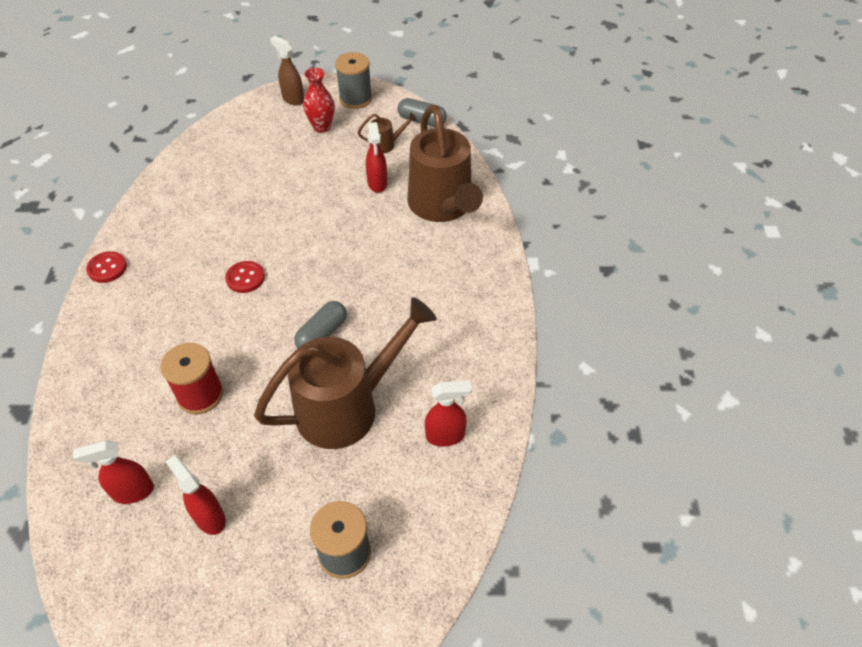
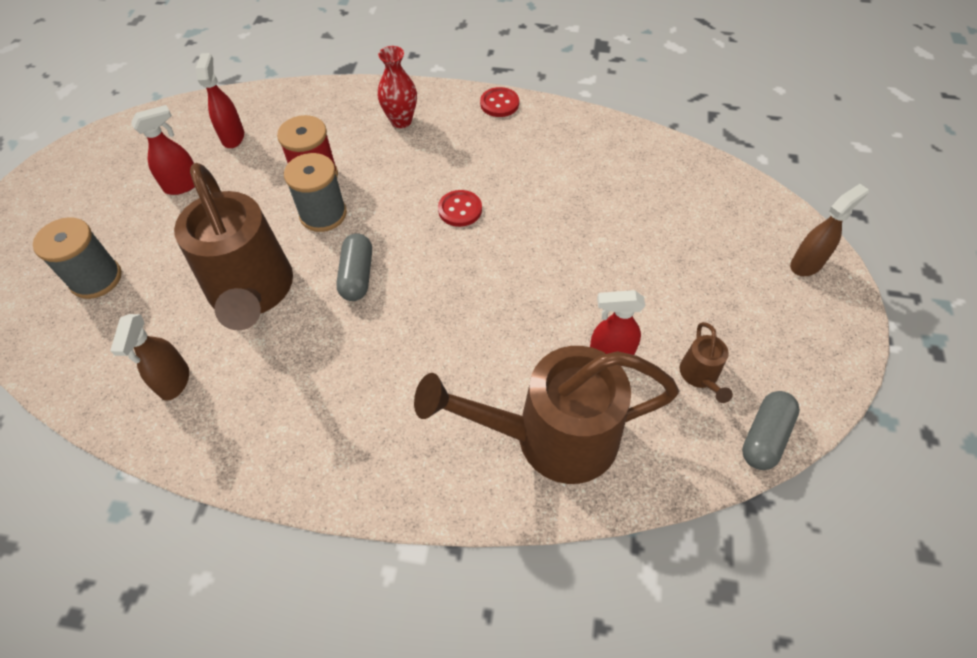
camera: 100 degrees right, 5 degrees up
(322, 127) = (740, 296): red vase -> red vase (401, 121)
(322, 334) = (357, 276): grey capsule -> grey capsule turned 45 degrees clockwise
(355, 99) = (816, 344): grey spool -> grey spool (323, 214)
(445, 436) = (174, 381): red spray bottle -> brown spray bottle

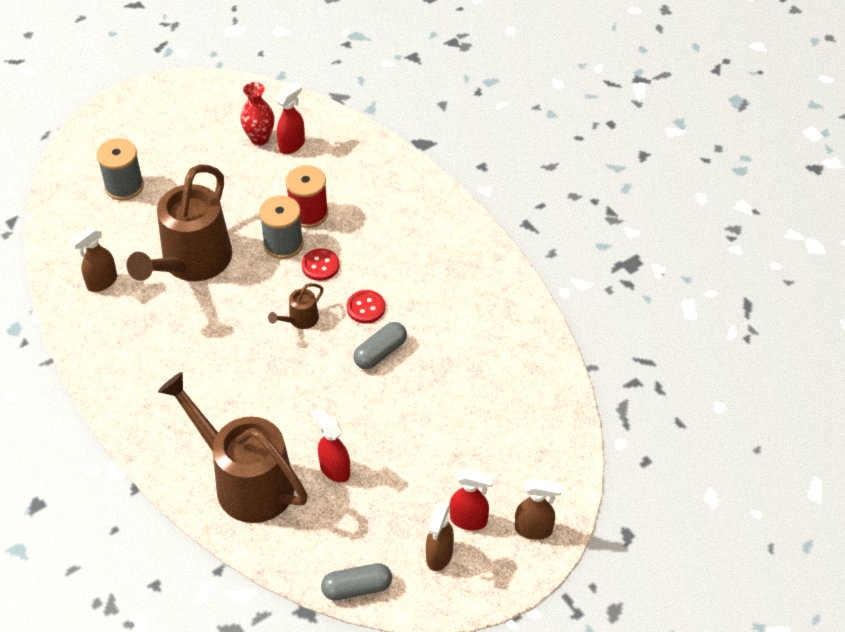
camera: 45 degrees right, 5 degrees down
(183, 185) = (228, 158): red spray bottle -> red spray bottle (469, 520)
(357, 276) = (257, 300): grey capsule -> grey capsule (380, 352)
(401, 121) = (407, 214): red vase -> red vase (260, 138)
(499, 104) = (489, 252): red button -> red button (320, 266)
(700, 376) = (368, 527): brown watering can -> brown watering can (300, 320)
(779, 347) = (439, 556): none -> brown spray bottle

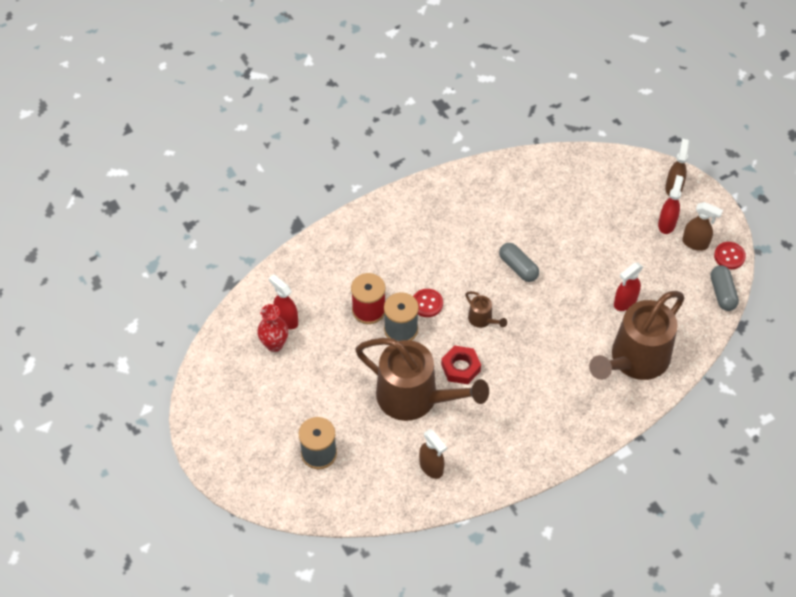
camera: 85 degrees left, 5 degrees up
(232, 302) = (460, 368): none -> red nut
(366, 308) = (473, 274): red button -> red button (729, 256)

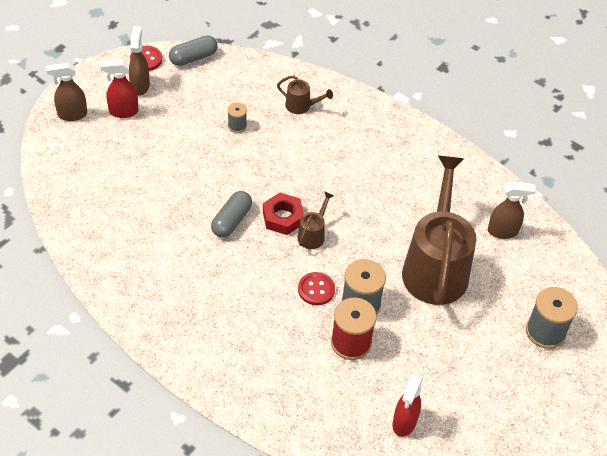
camera: 115 degrees left, 5 degrees down
(274, 344) = (442, 423): red vase -> none
(431, 467) = (503, 231): brown spray bottle -> brown spray bottle turned 60 degrees clockwise
(460, 368) = (380, 238): red nut -> red nut (283, 217)
(624, 302) = (237, 126): red spray bottle -> grey spool
(634, 361) = (302, 106): brown watering can -> brown watering can, size x0.41

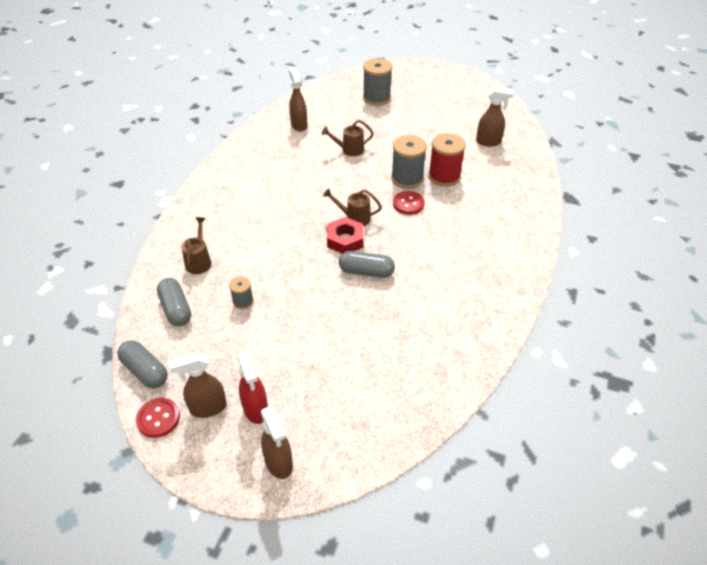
camera: 105 degrees left, 5 degrees down
(249, 83) = (176, 309): none -> grey capsule
(404, 423) = (488, 142): red spray bottle -> brown spray bottle
(435, 266) = (349, 150): brown watering can -> brown watering can, size x0.41

